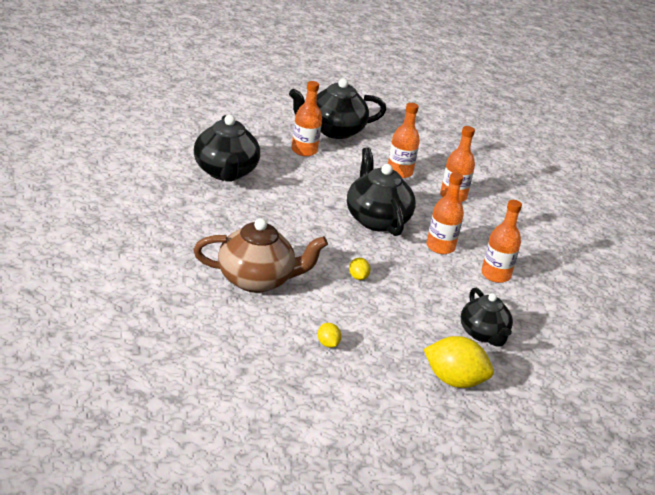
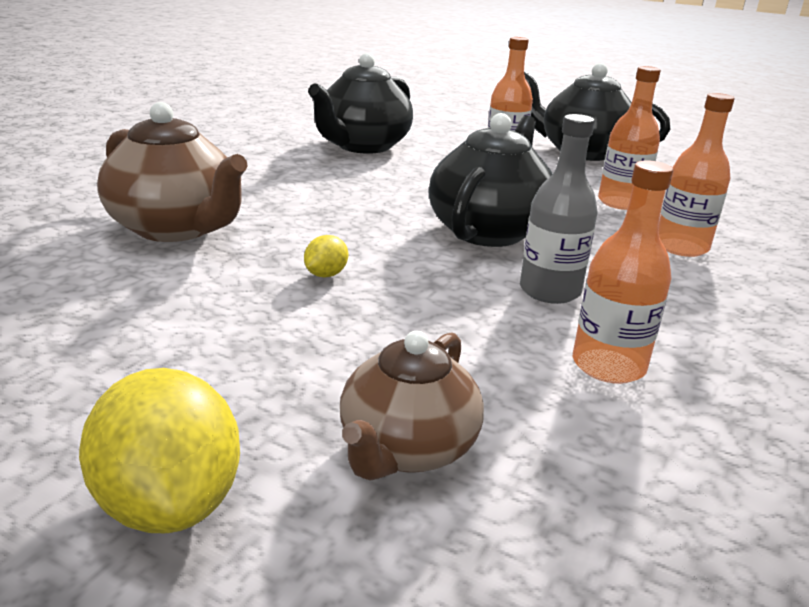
camera: 45 degrees right, 5 degrees down
(327, 344) = (91, 328): yellow lemon -> none
(440, 247) = (549, 291): orange bottle -> grey bottle
(483, 334) = (407, 448): black teapot -> brown teapot

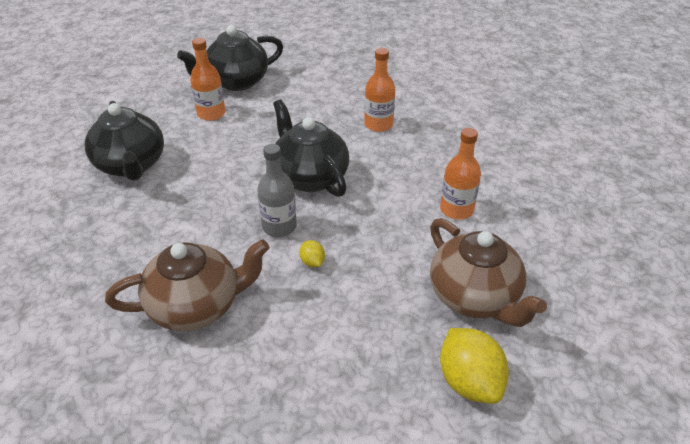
camera: 55 degrees left, 15 degrees up
(170, 502) = (469, 381): yellow lemon -> yellow lemon turned 60 degrees clockwise
(407, 448) = (475, 297): brown teapot -> brown teapot, size x1.51
(549, 291) = (387, 191): grey bottle -> grey bottle (279, 226)
(621, 202) = (316, 111): orange bottle -> none

